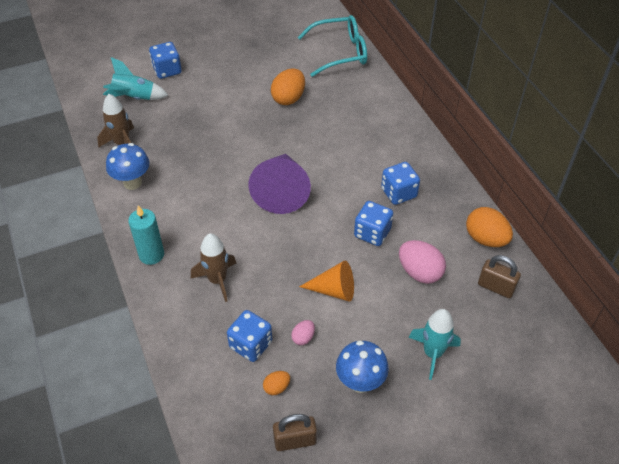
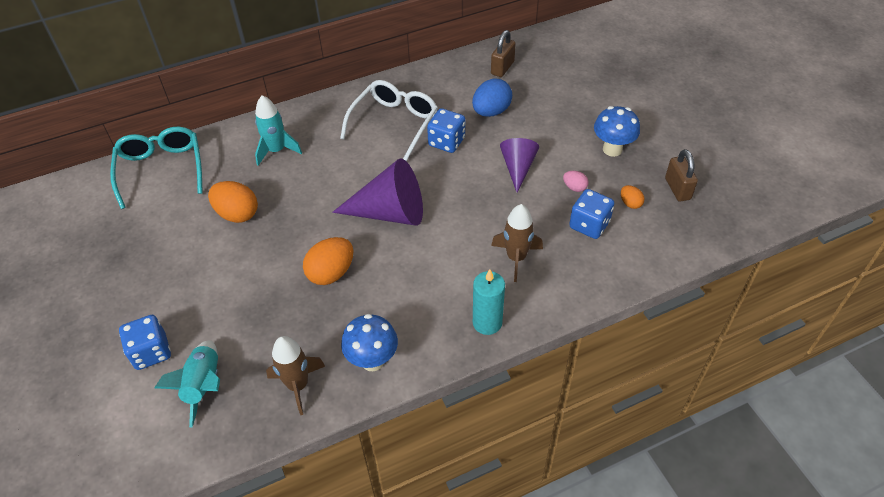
camera: 90 degrees left, 0 degrees up
(334, 290) = (518, 168): orange cone -> purple cone
(398, 193) = (394, 123): blue dice -> white glasses
(419, 272) = (491, 111): pink egg -> blue egg
(432, 353) = (574, 106): turquoise rocket -> turquoise rocket (276, 150)
(485, 239) = (450, 70): orange egg -> orange egg (331, 273)

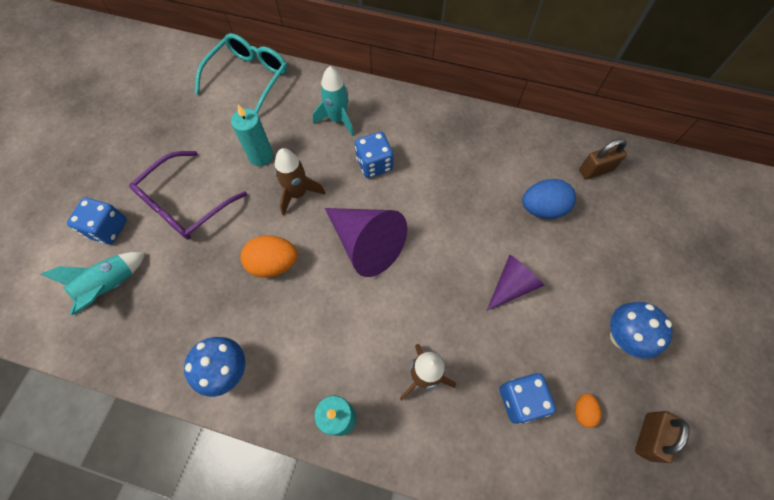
camera: 40 degrees right, 15 degrees up
(206, 288) = (185, 204): none -> purple glasses
(237, 214) = (261, 156): orange egg -> turquoise candle
(298, 385) = (162, 343): brown rocket -> brown rocket (298, 194)
(394, 123) = (448, 159): white glasses -> none
(446, 142) = (474, 210): blue dice -> blue dice (374, 164)
(574, 187) = (544, 348): pink egg -> none

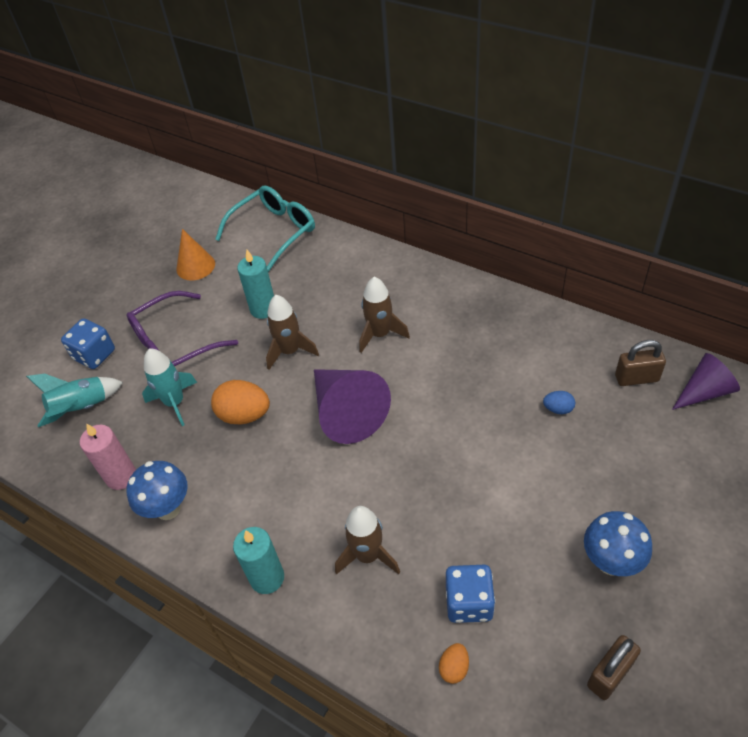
camera: 20 degrees right, 15 degrees down
(172, 348) = (121, 476): none -> pink candle
(183, 122) = (195, 266): none -> orange cone
(338, 119) = (354, 284): turquoise rocket -> turquoise rocket (175, 402)
(374, 164) = (380, 334): blue dice -> brown rocket
(512, 285) = (496, 482): purple cone -> purple cone (704, 391)
(542, 208) = (558, 409): blue egg -> blue egg, size x0.52
(582, 411) = (538, 630): orange egg -> orange egg (454, 668)

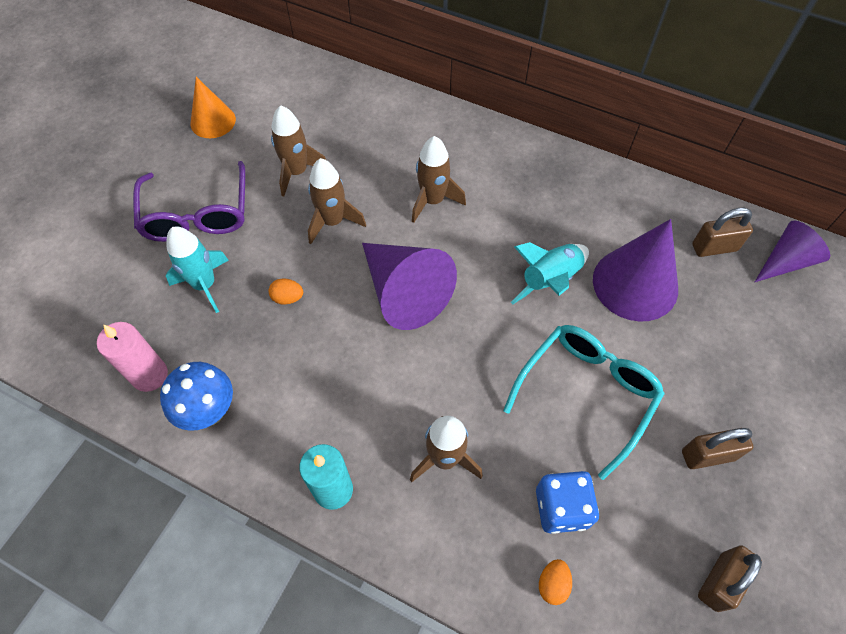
camera: 10 degrees left, 10 degrees up
(81, 408) = (93, 294): turquoise rocket -> turquoise rocket (550, 280)
(94, 355) = (103, 229): blue dice -> none
(174, 344) = (197, 214): purple glasses -> purple glasses turned 60 degrees counterclockwise
(244, 415) = (288, 298): orange egg -> orange egg, size x0.52
(263, 309) = (297, 172): turquoise candle -> brown rocket
(274, 232) = (300, 81): turquoise glasses -> turquoise glasses (587, 393)
(558, 409) = (635, 284): blue egg -> purple cone
(610, 562) = (708, 455): blue mushroom -> brown padlock

